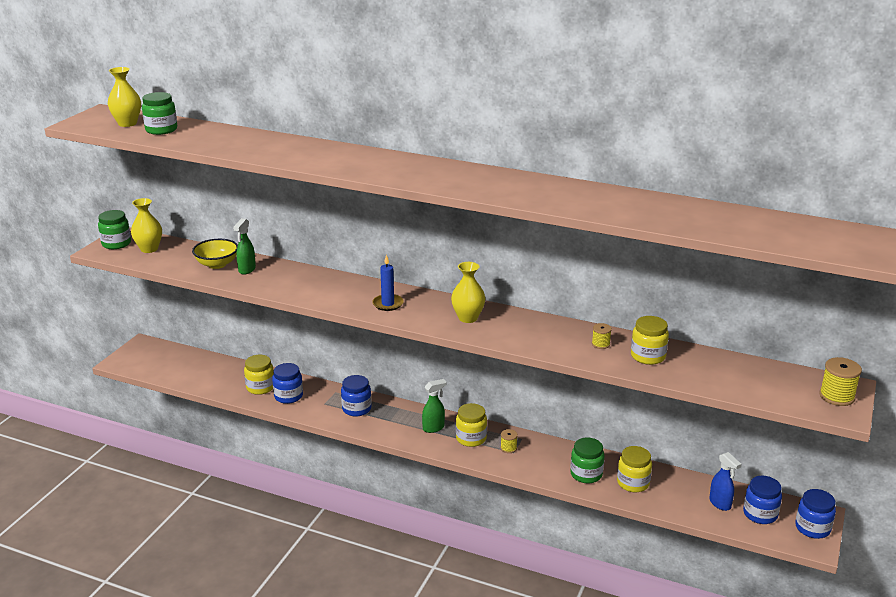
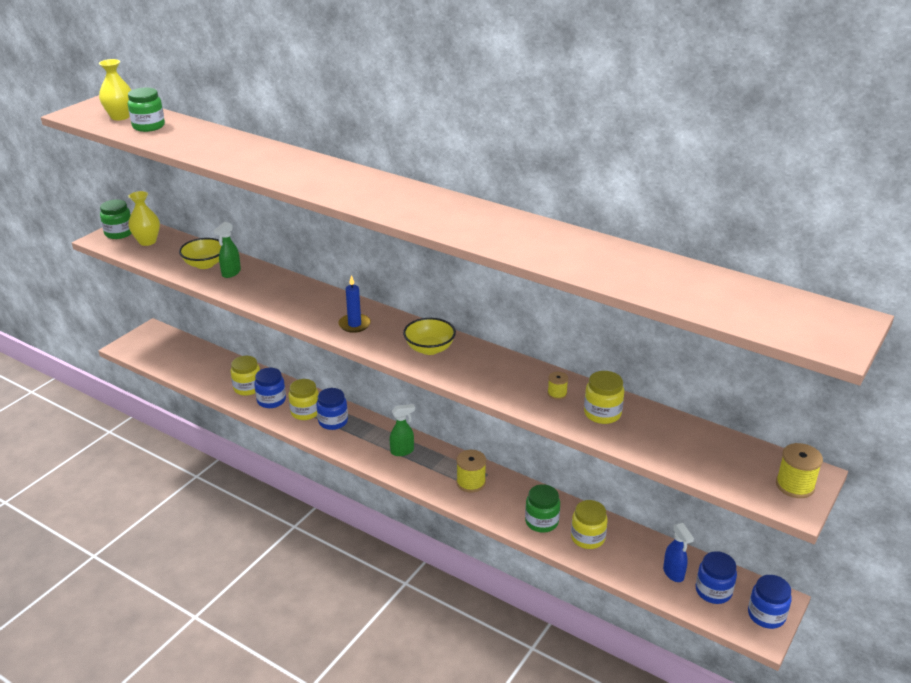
camera: 10 degrees right, 5 degrees up
(468, 318) = (429, 349): yellow vase -> yellow bowl
(471, 438) = (436, 467): yellow jar -> yellow jar (305, 412)
(508, 448) = (471, 482): yellow spool -> yellow spool, size x1.71

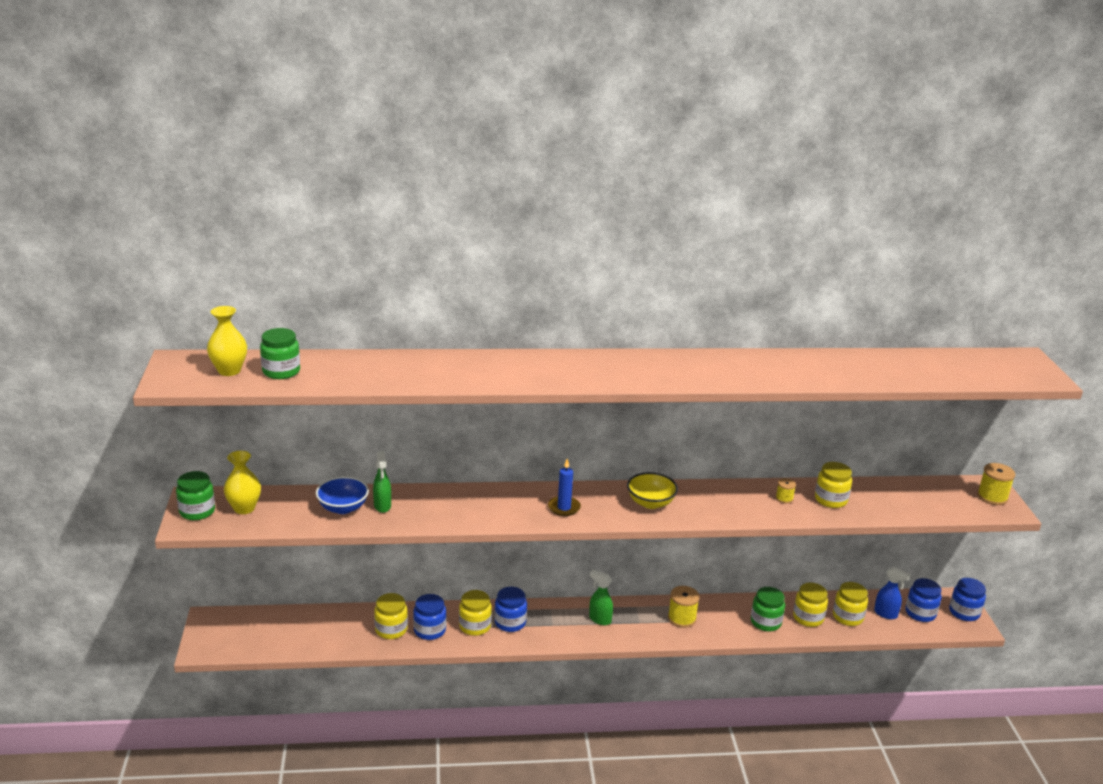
camera: 40 degrees left, 5 degrees down
(205, 264) = (343, 508): yellow bowl -> blue bowl
(402, 451) = (599, 619): green spray bottle -> green spray bottle turned 90 degrees counterclockwise
(629, 556) = (847, 617): none -> yellow jar

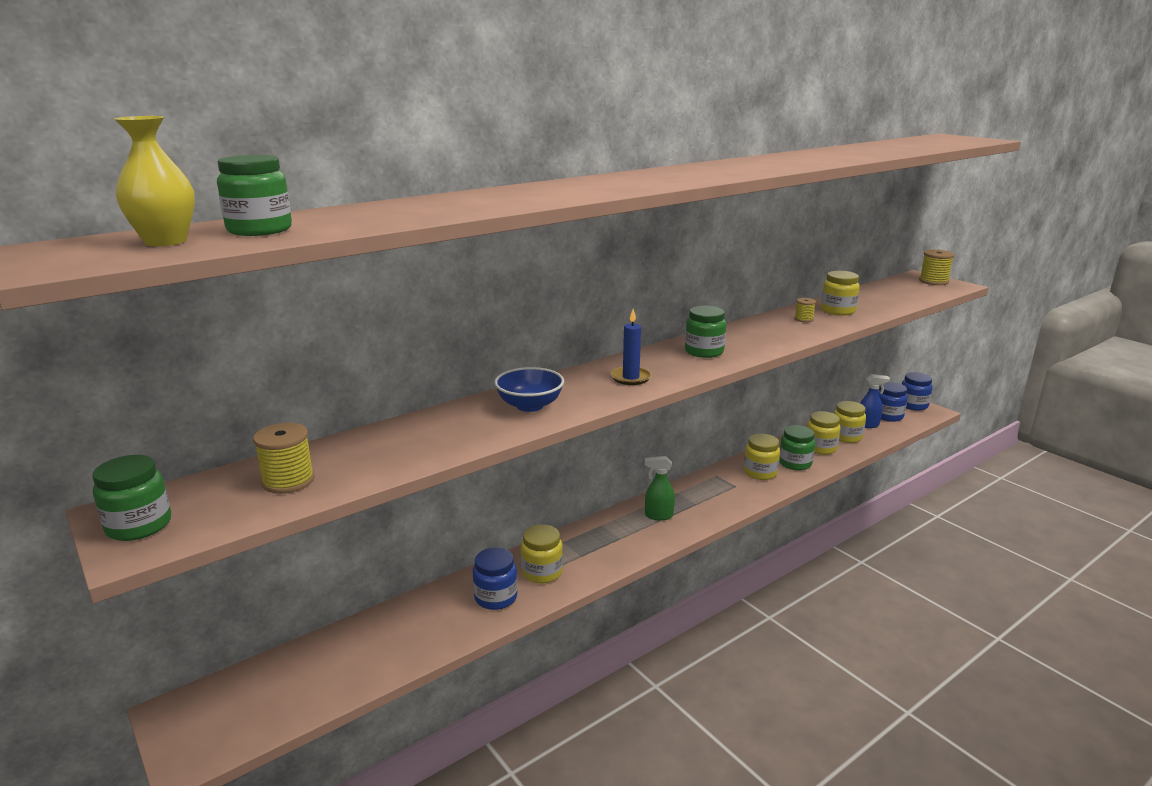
camera: 30 degrees left, 5 degrees down
(244, 508) = (219, 498): yellow vase -> none
(343, 508) = (372, 453): blue bowl -> blue bowl (530, 405)
(382, 506) = (423, 436): green spray bottle -> none
(391, 630) = (449, 616): yellow jar -> yellow jar (760, 472)
(510, 622) = (575, 553): blue jar -> none
(650, 503) = (704, 352): yellow bowl -> green jar
(682, 618) = (727, 486): yellow spool -> yellow spool (288, 481)

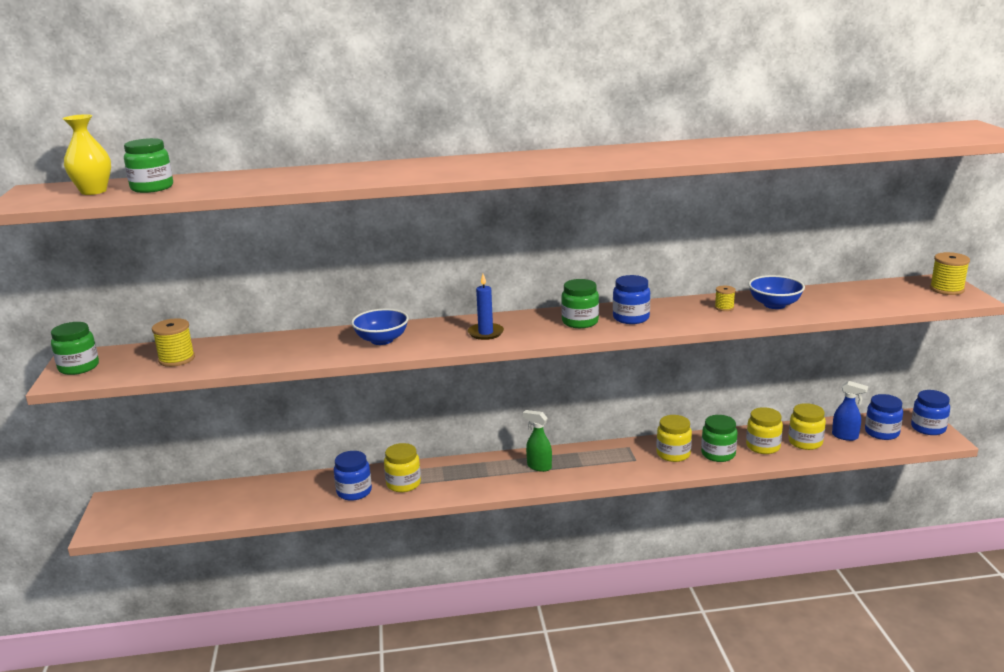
camera: 30 degrees right, 0 degrees up
(743, 340) = (631, 318): none -> blue jar
(837, 311) = (774, 305): yellow jar -> blue bowl

